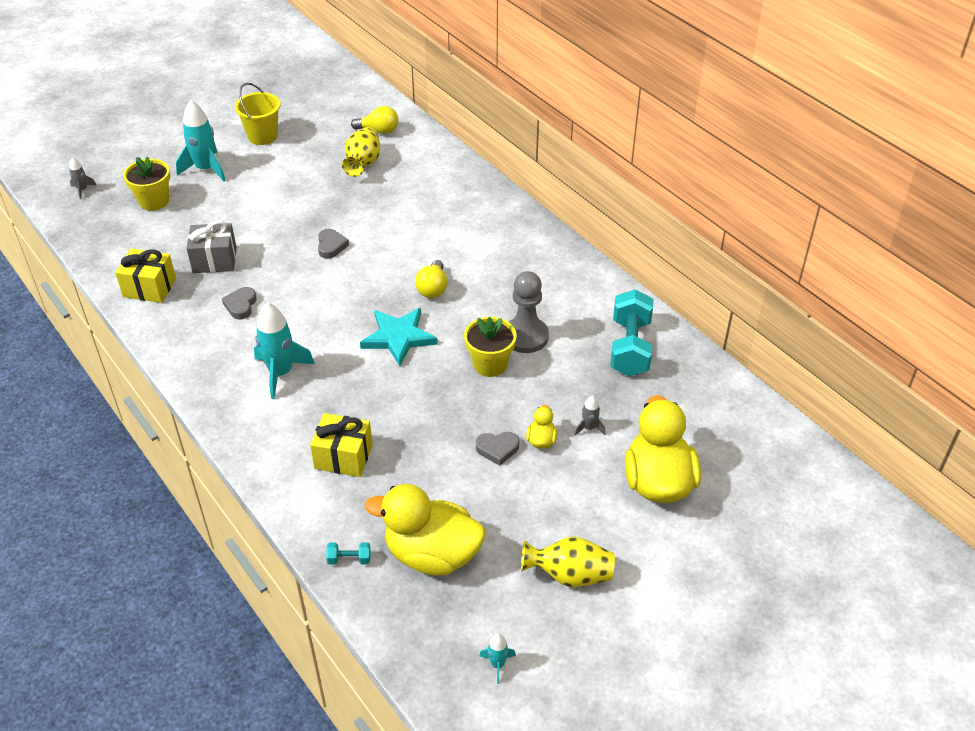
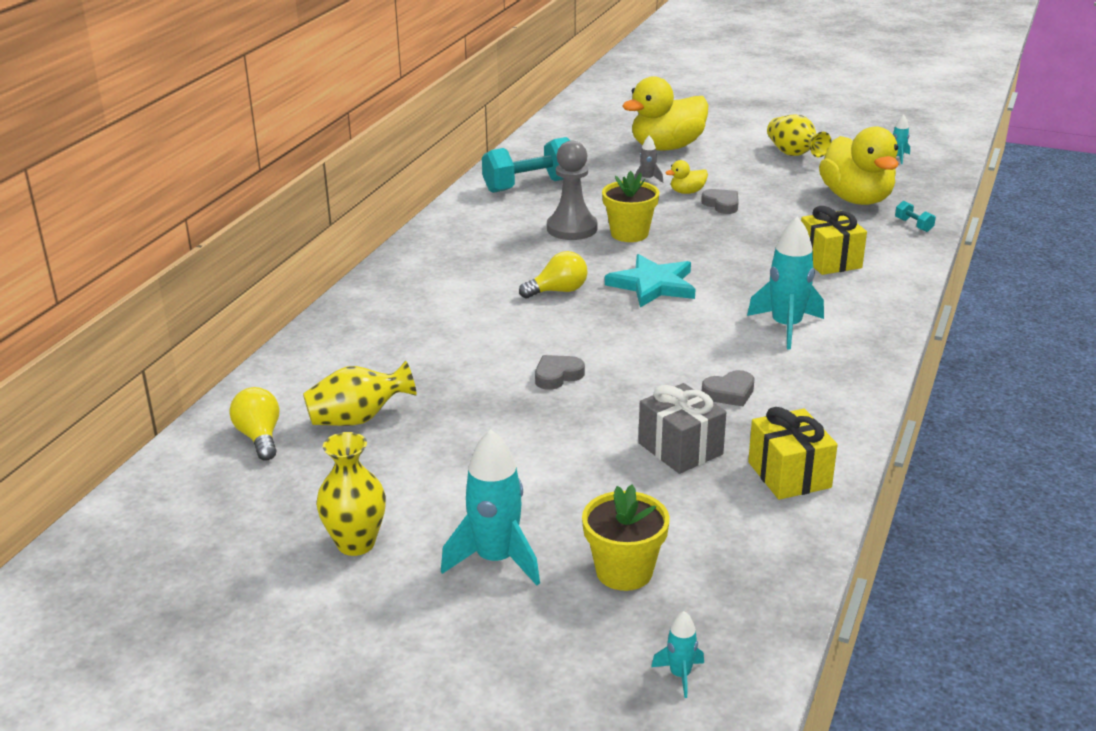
camera: 120 degrees left, 15 degrees down
(82, 190) = (680, 675): grey rocket -> turquoise rocket
(262, 136) = (356, 543): yellow bucket -> yellow vase

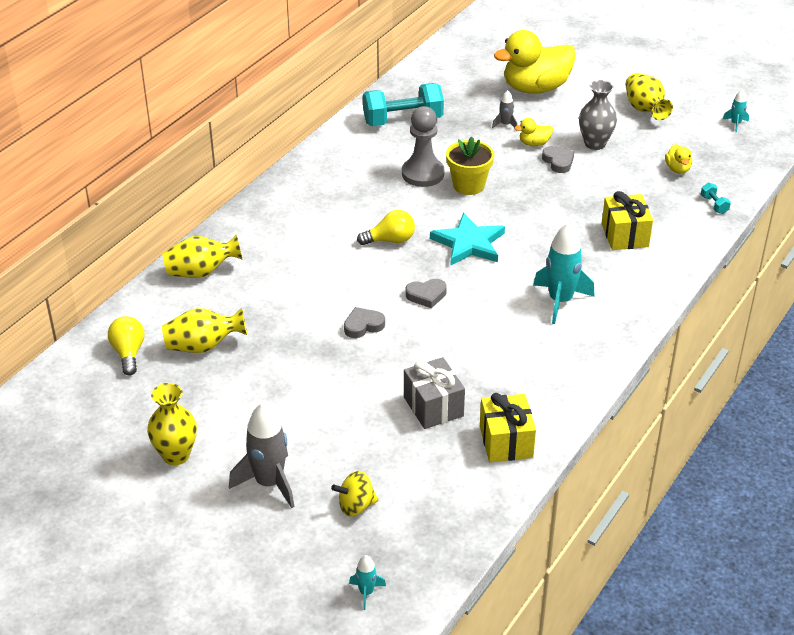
camera: 10 degrees right, 10 degrees up
(333, 344) = (201, 272): none -> yellow vase
(495, 560) = (269, 483): turquoise rocket -> grey rocket
(624, 571) = (356, 506): yellow flower pot -> yellow spinning top
(729, 393) = (490, 360): grey heart -> grey heart (426, 295)
(754, 186) = (595, 144): none -> grey vase
(856, 199) = (677, 169): yellow duck -> yellow duck, size x0.43

